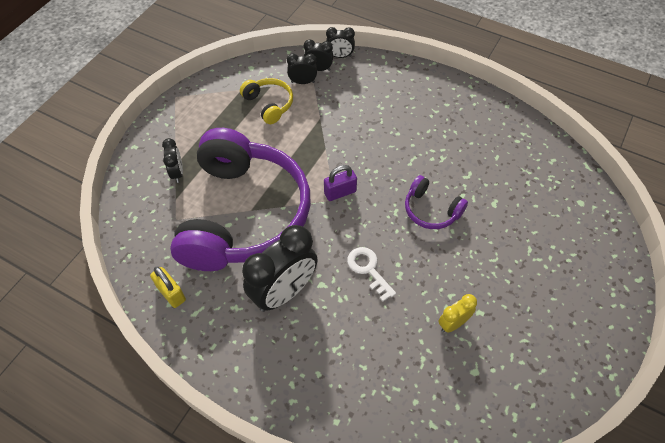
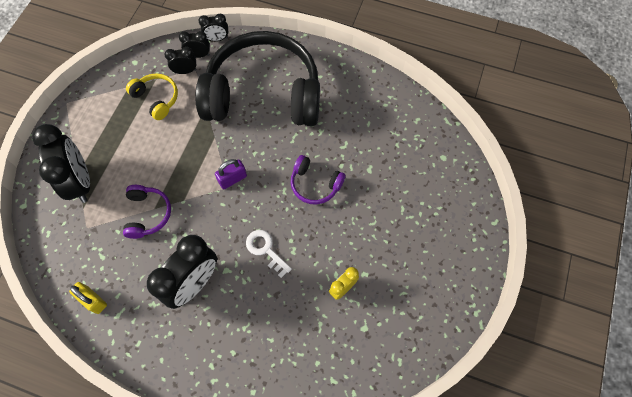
camera: 10 degrees left, 10 degrees up
(177, 173) = (80, 182): black clock -> black clock, size x2.03
(243, 215) = (148, 214): purple headphones -> purple headphones, size x0.41
(383, 114) = (263, 94): none -> black headphones

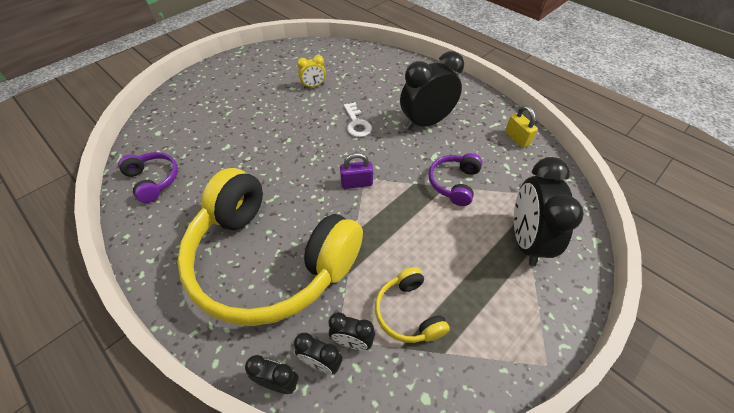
camera: 155 degrees left, 15 degrees down
(263, 94) = (270, 260): black headphones -> yellow headphones
(315, 184) = (283, 152): purple headphones -> purple headphones (153, 180)

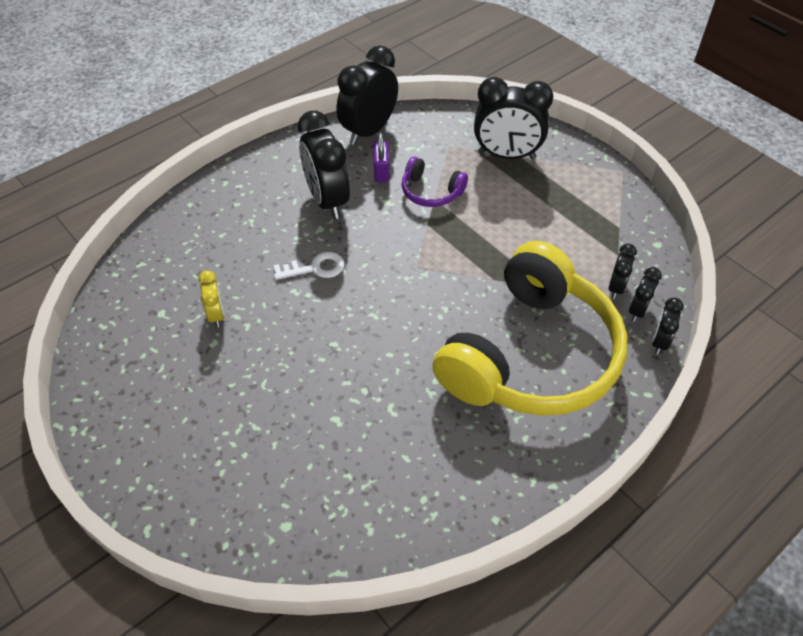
camera: 85 degrees left, 0 degrees up
(153, 180) = (396, 507): purple headphones -> none
(356, 183) = (423, 274): purple padlock -> purple padlock (381, 171)
(408, 312) = (585, 246): yellow headphones -> none
(517, 138) = (369, 131): yellow padlock -> black clock

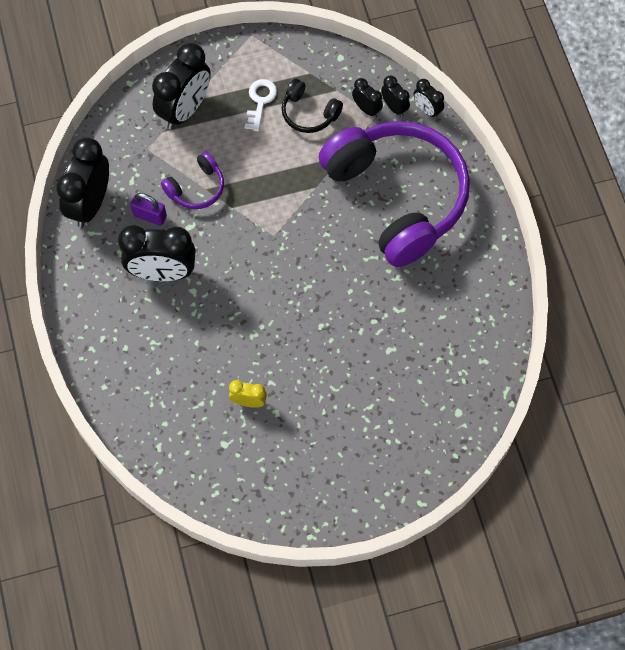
camera: 65 degrees left, 15 degrees up
(315, 268) = (236, 310): white key -> white key (260, 101)
(369, 131) = (90, 204): black clock -> black clock turned 45 degrees clockwise
(531, 355) = (398, 197): yellow headphones -> purple headphones
(573, 243) = (309, 113): none -> black headphones

